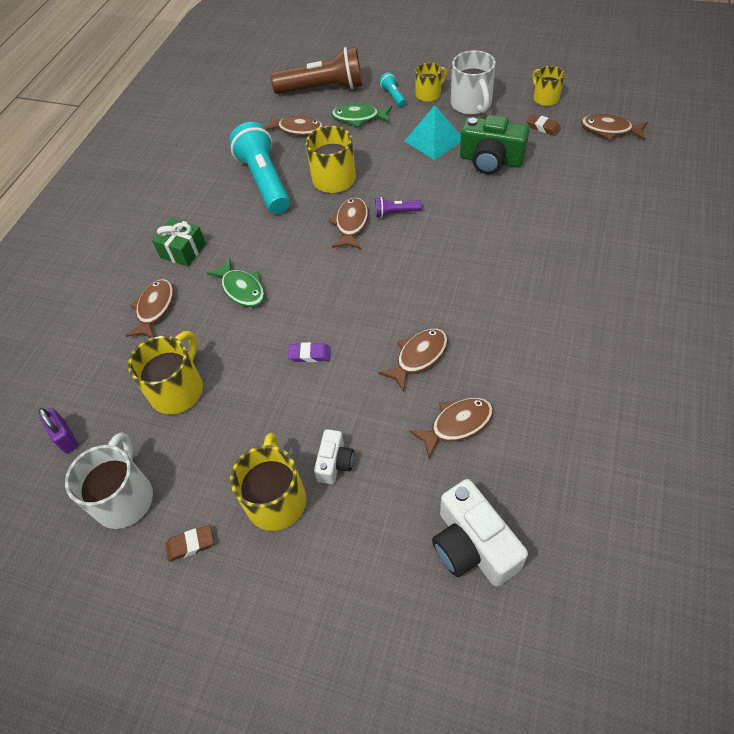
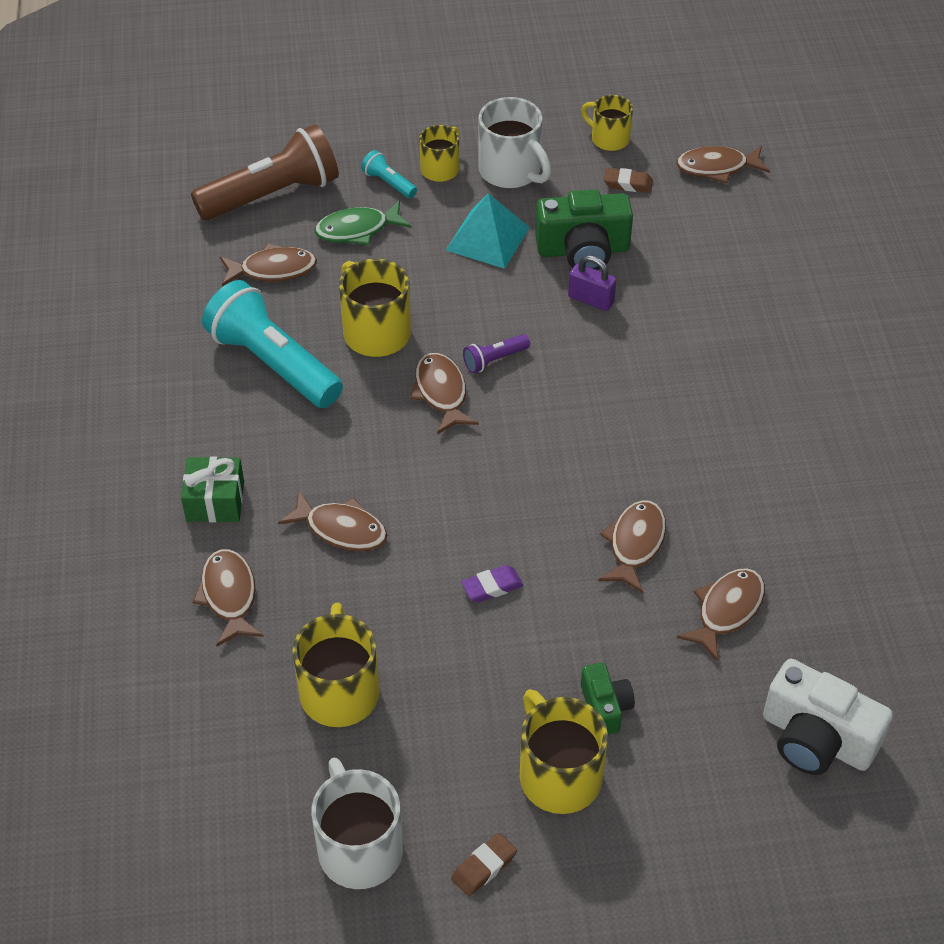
camera: 30 degrees left, 5 degrees down
(66, 437) = (220, 807): purple padlock -> purple padlock (591, 299)
(242, 289) = (341, 529): green fish -> brown fish
(335, 463) = (605, 707): white camera -> green camera

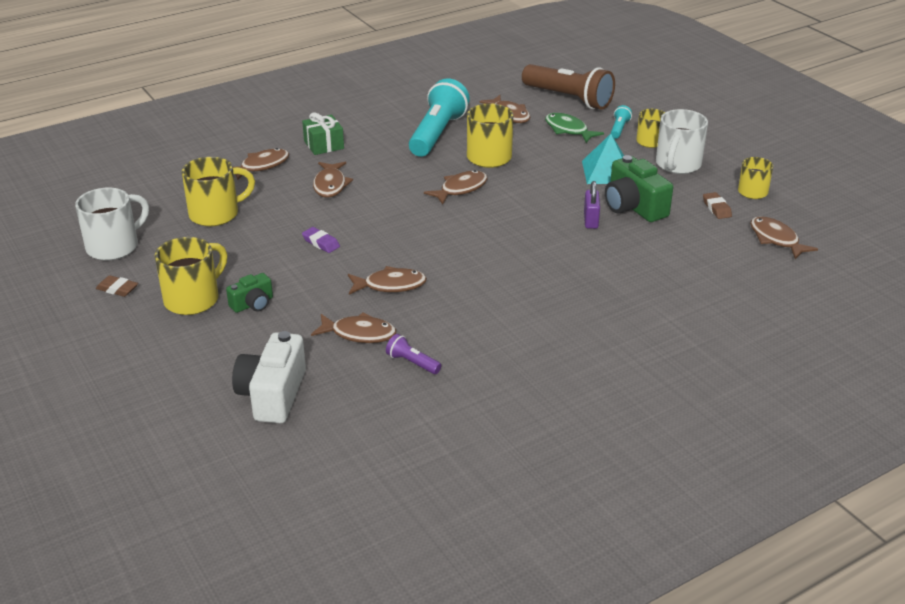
camera: 65 degrees right, 15 degrees down
(494, 360) = (504, 199): purple flashlight -> purple flashlight (412, 363)

